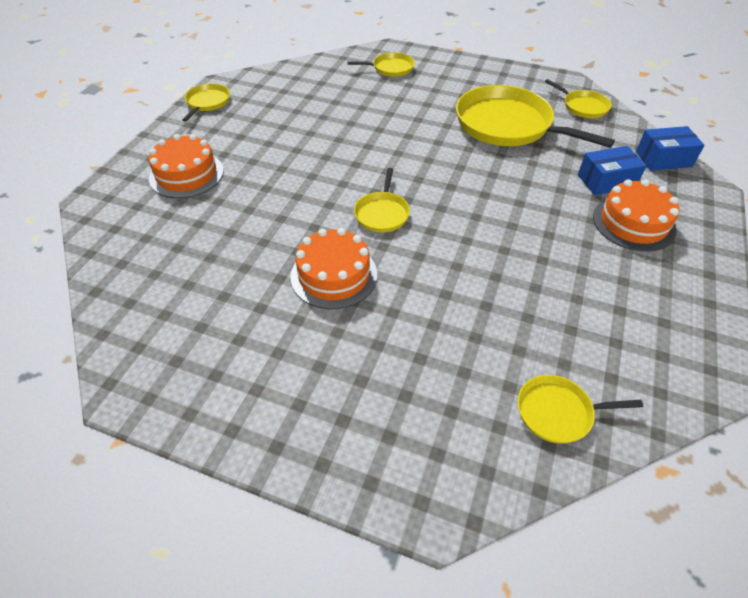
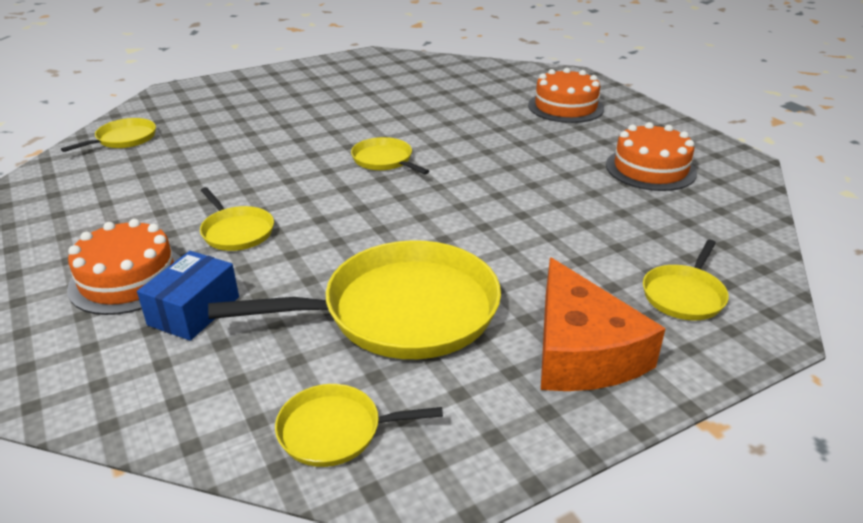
camera: 130 degrees right, 15 degrees down
(207, 102) = (700, 144): yellow pan -> yellow pan (236, 231)
(334, 275) = (354, 120): orange cake -> orange cake (650, 169)
(462, 78) = (581, 350): none -> orange cheese
(663, 159) = (123, 402): blue box -> none

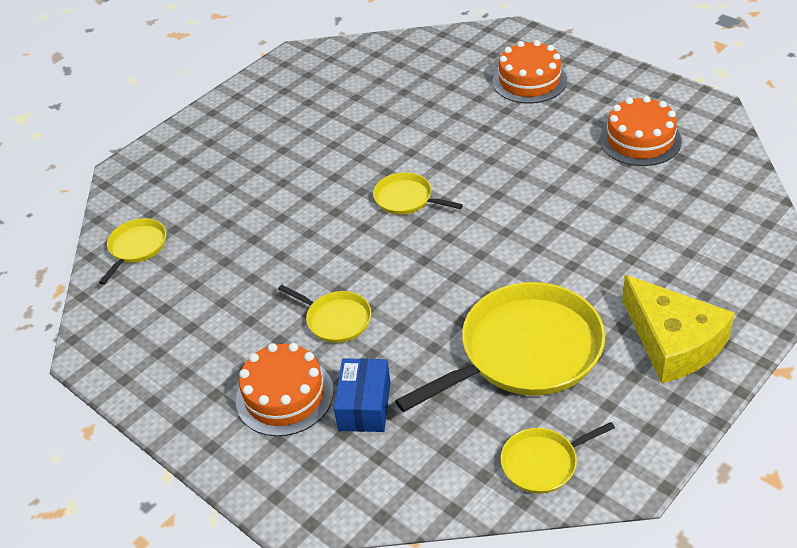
camera: 15 degrees left, 10 degrees up
(581, 350) = (673, 342): orange cheese -> yellow cheese
(684, 295) = (722, 267): yellow pan -> none

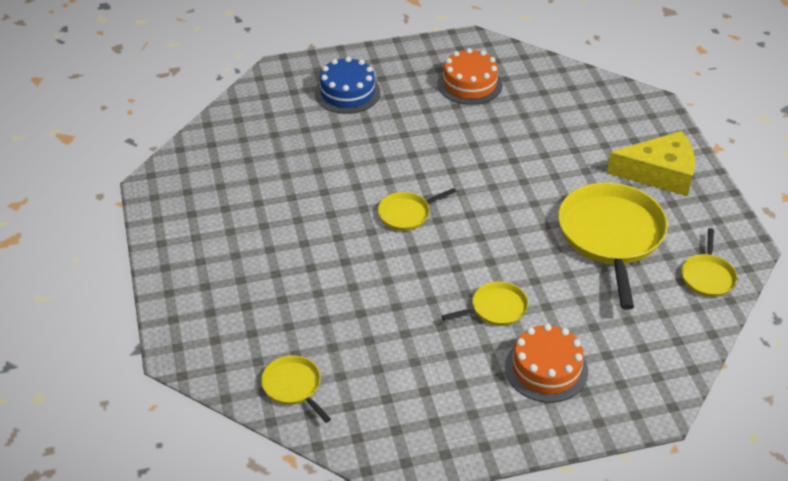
camera: 60 degrees left, 0 degrees up
(364, 406) = (592, 332): blue box -> none
(529, 81) = (347, 92): orange cake -> blue cake

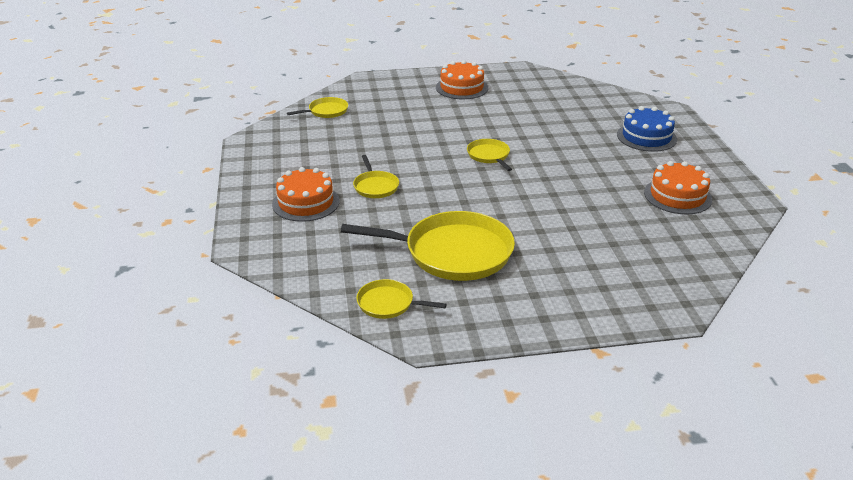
camera: 95 degrees right, 10 degrees down
(213, 244) = (462, 88): none -> orange cake
(659, 173) = (547, 297): yellow cheese -> none

